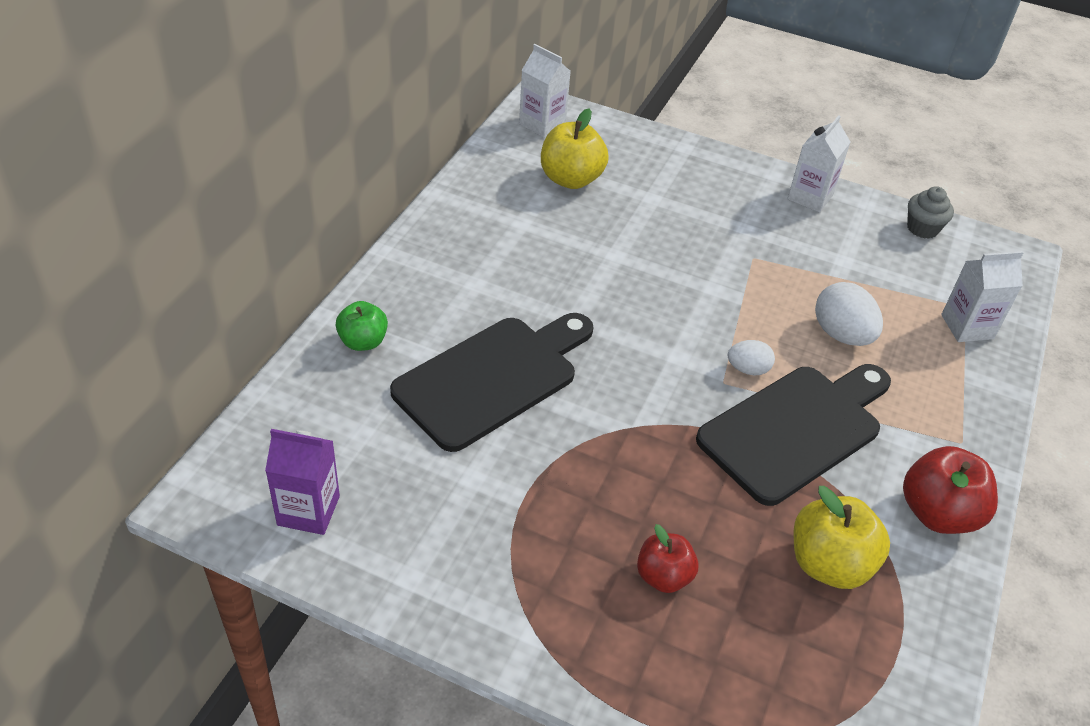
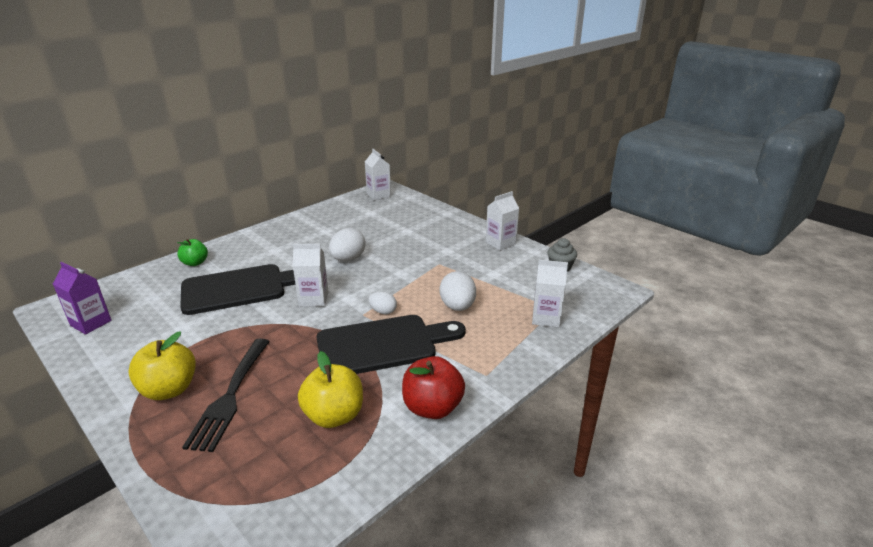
camera: 25 degrees right, 15 degrees down
(571, 179) = (370, 217): yellow apple -> yellow apple (169, 389)
(611, 277) = (348, 259): none -> white egg
(627, 371) = (314, 299): none -> white carton
(663, 576) = (230, 396): red apple -> black fork

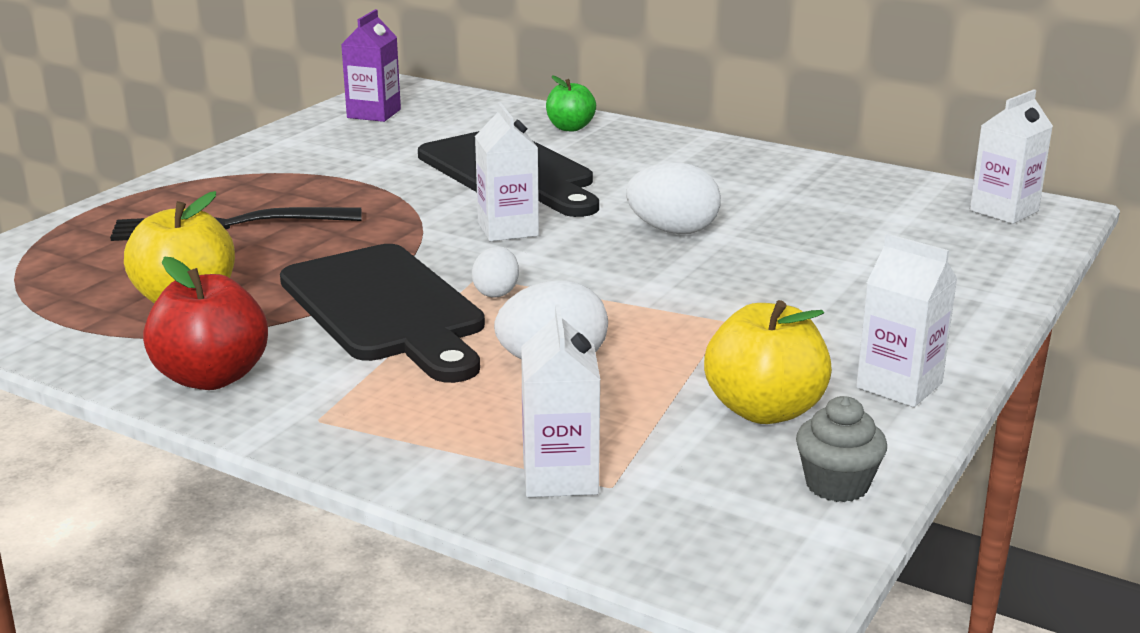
camera: 75 degrees right, 5 degrees down
(169, 389) = (236, 189): yellow apple -> yellow apple (764, 410)

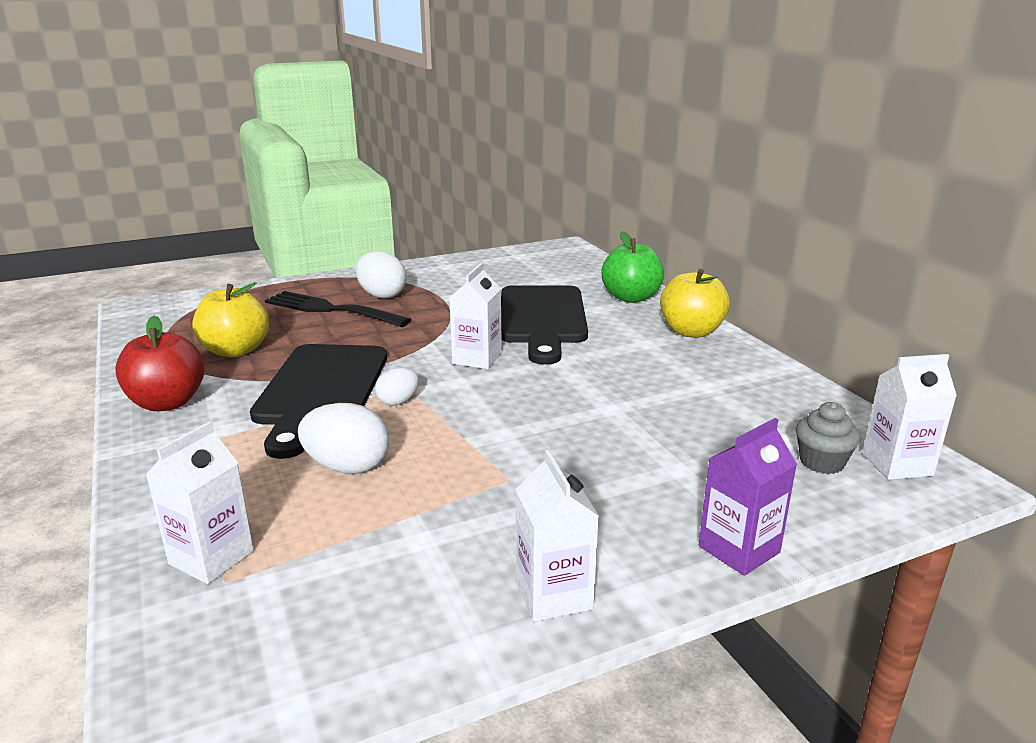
camera: 35 degrees right, 0 degrees up
(374, 113) = (522, 259): purple carton -> purple carton (739, 549)
(570, 128) = (631, 297): green apple -> green apple, size x1.57
(673, 231) = (583, 394): white egg -> white egg (381, 295)
(764, 410) = (418, 568): yellow apple -> yellow apple (691, 332)
(837, 485) = (364, 665): grey cupcake -> grey cupcake (821, 462)

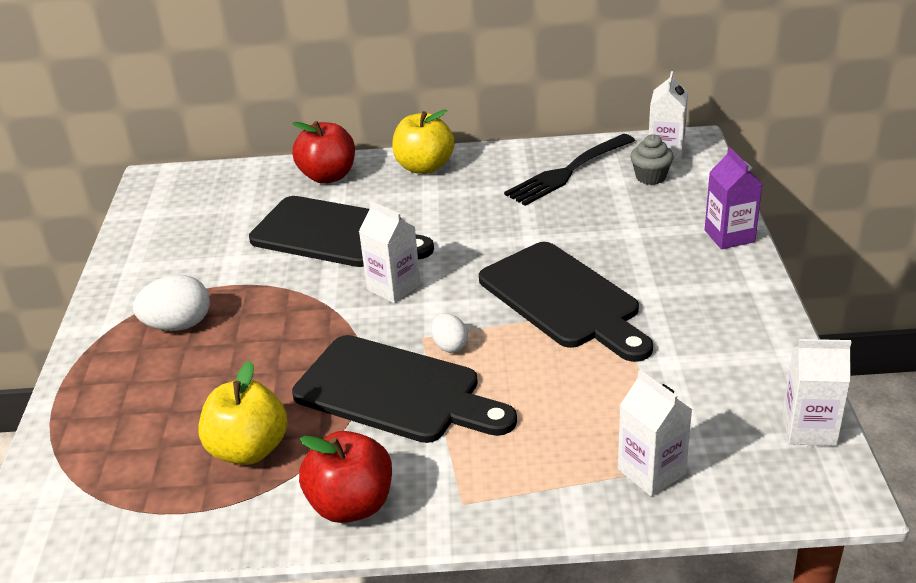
camera: 65 degrees left, 10 degrees up
(331, 310) = (188, 367): black fork -> black fork (567, 172)
(347, 467) = (550, 388): white egg -> none
(509, 447) = (563, 299): none -> black cutting board
(553, 594) = (749, 315): white carton -> white carton (809, 429)
(631, 297) = (328, 176): green apple -> red apple

